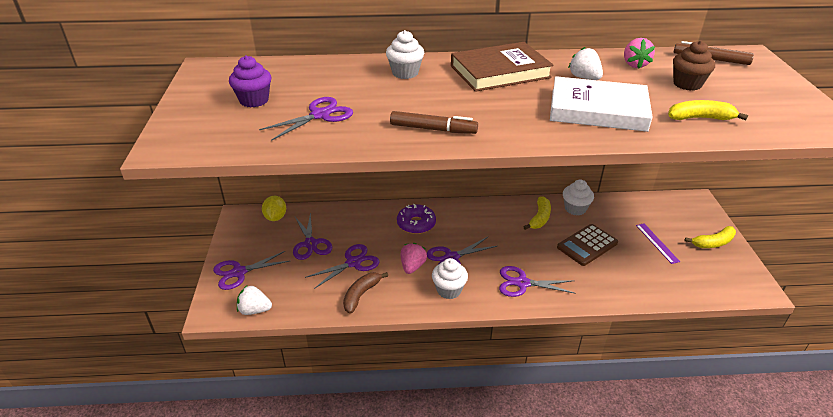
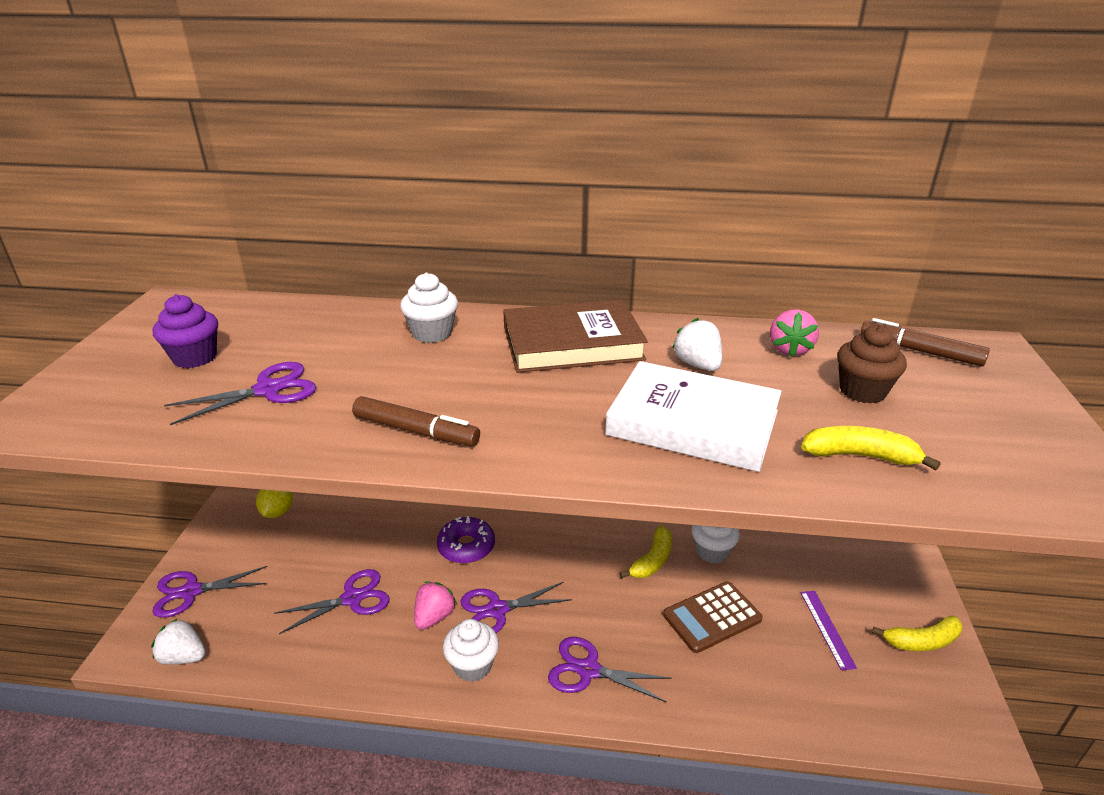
camera: 10 degrees right, 5 degrees down
(310, 244) = (307, 559): purple scissors -> none
(361, 295) = (341, 654): brown banana -> none

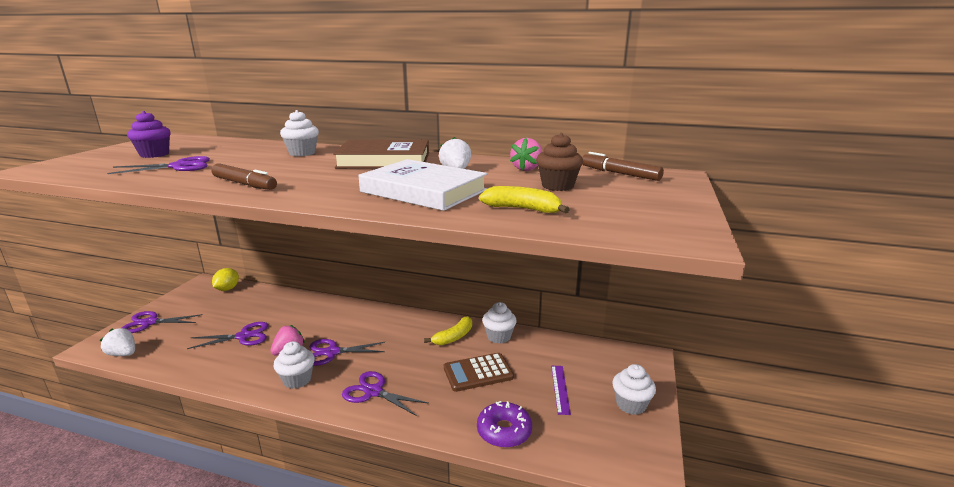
camera: 10 degrees right, 10 degrees down
(466, 547) = (333, 317): purple donut -> purple donut (504, 431)
(922, 641) = (631, 405): yellow banana -> white cupcake

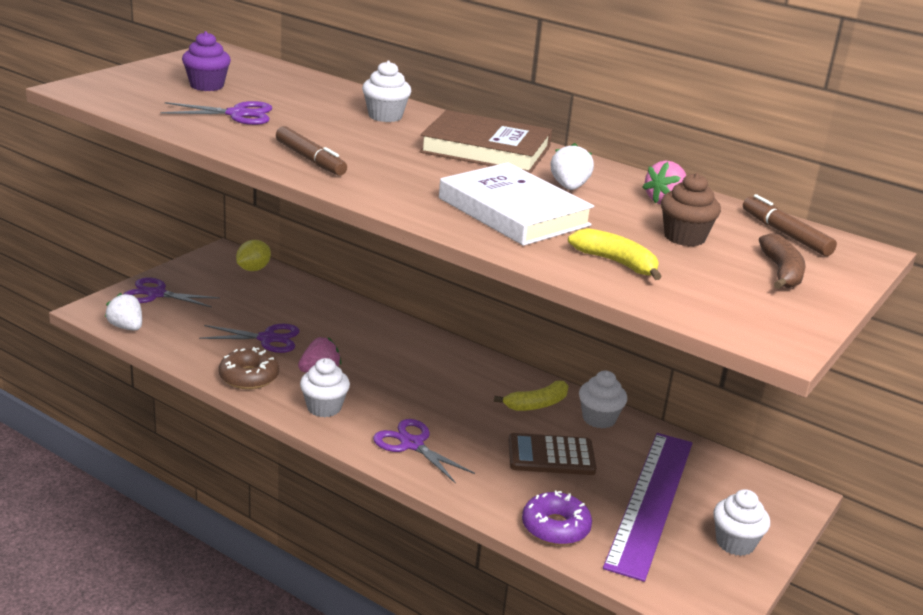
camera: 15 degrees right, 5 degrees up
(231, 370) = (249, 377): none -> brown donut
(332, 352) = (372, 385): purple scissors -> none
(560, 389) = (650, 501): purple ruler -> purple ruler, size x2.42
(641, 194) = (781, 272): none -> brown banana

